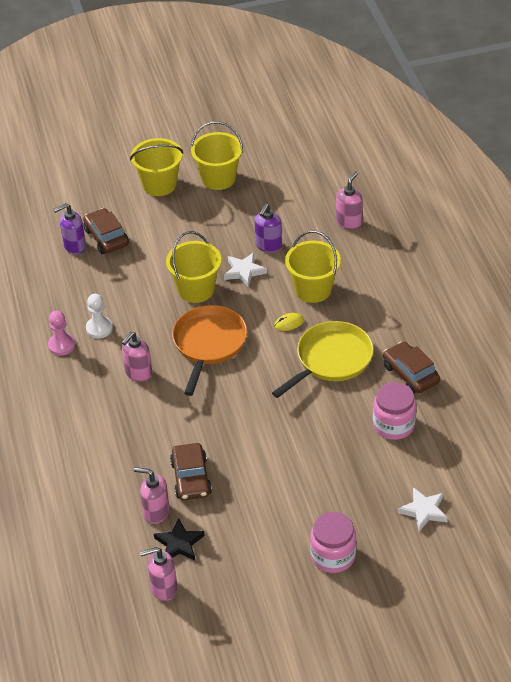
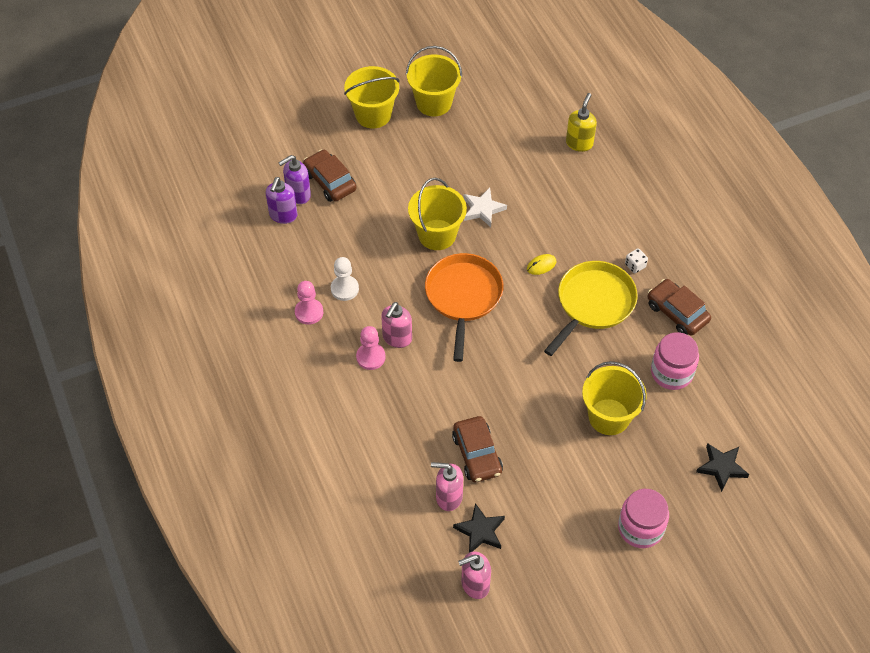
camera: 10 degrees left, 10 degrees up
(110, 387) = (371, 357): none -> pink pawn
(268, 246) = (502, 177): purple soap dispenser -> purple soap dispenser (283, 215)
(313, 289) = (558, 224): yellow bucket -> yellow bucket (609, 417)
(349, 222) = (579, 143): pink soap dispenser -> yellow soap dispenser
(379, 330) = (635, 266): none -> white dice
(424, 511) = (721, 467): white star -> black star

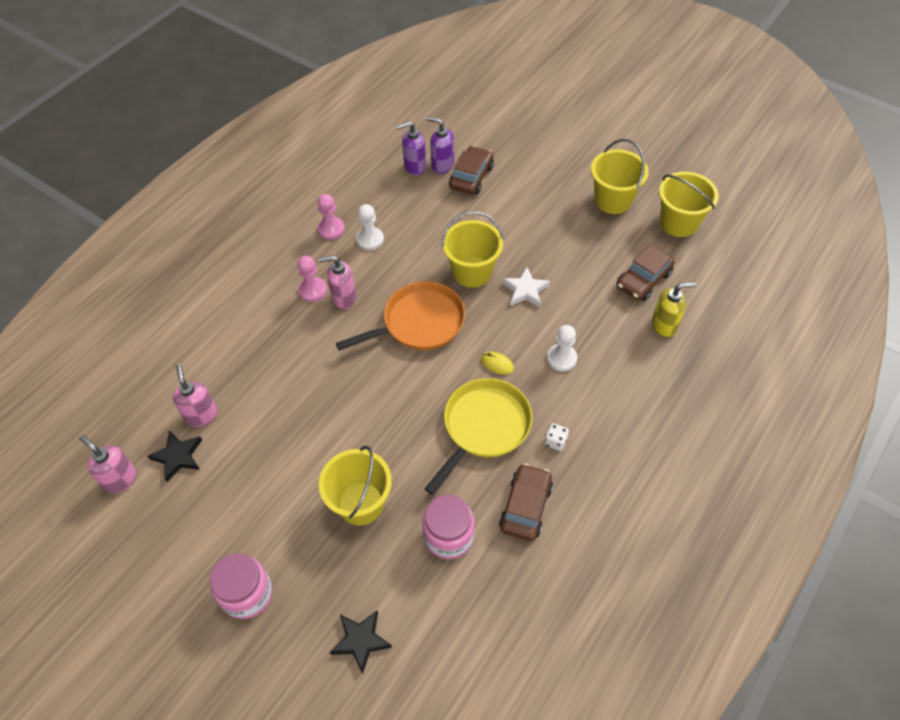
camera: 60 degrees right, 0 degrees up
(373, 114) = (563, 169): yellow bucket -> yellow bucket (678, 223)
(477, 454) = (257, 415): brown car -> brown car (643, 280)
(565, 222) = (561, 358): none -> white pawn
(593, 303) = (484, 427): yellow pan -> yellow pan turned 60 degrees counterclockwise

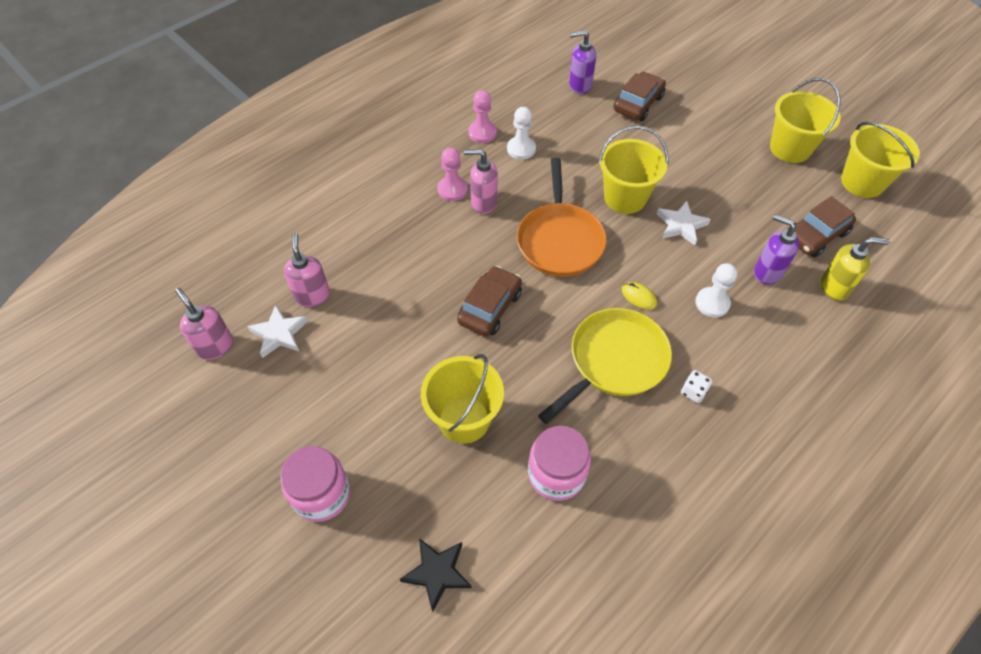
camera: 10 degrees right, 0 degrees up
(178, 456) = (279, 333): black star -> white star
(419, 323) = (559, 240): orange pan -> orange pan turned 105 degrees clockwise
(442, 165) = (609, 88): purple soap dispenser -> purple soap dispenser (767, 272)
(525, 506) = (649, 458): brown car -> brown car (490, 307)

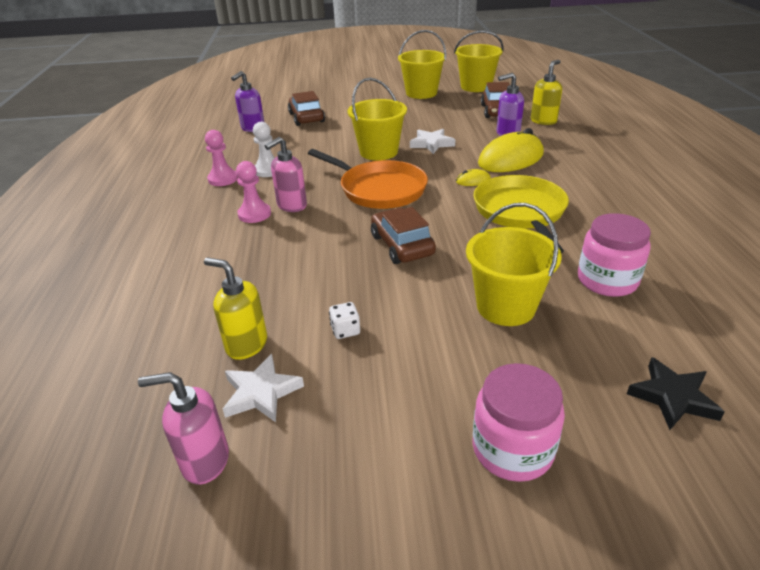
camera: 50 degrees left, 20 degrees down
(312, 295) = (246, 345): pink soap dispenser -> yellow soap dispenser
(693, 391) = (579, 193): white dice -> white dice (345, 330)
(712, 303) = (510, 159): white pawn -> yellow mouse

